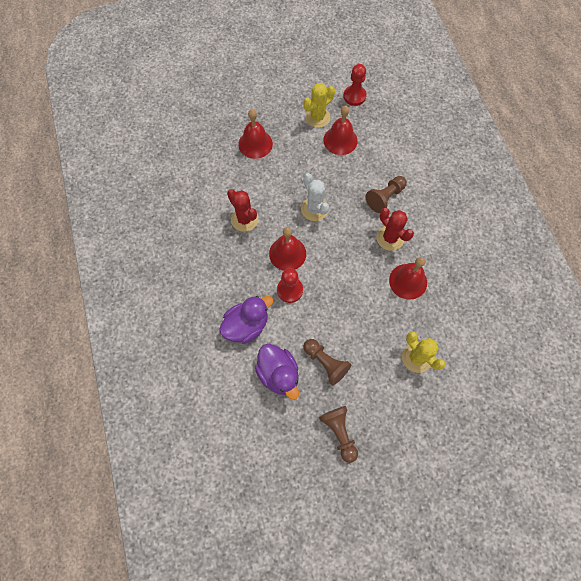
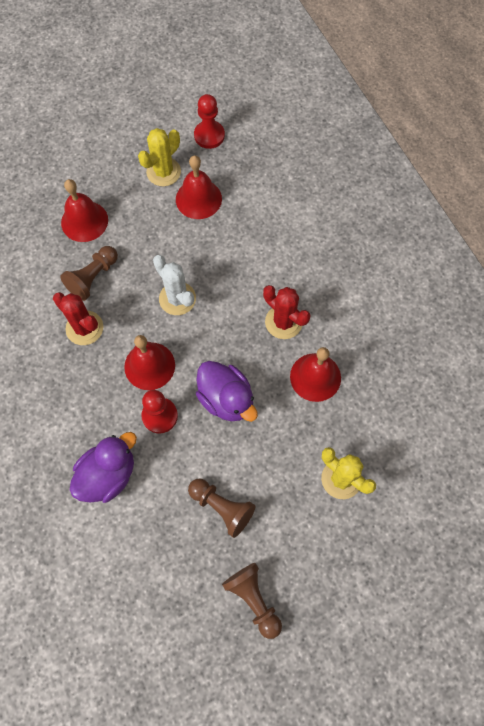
camera: 10 degrees left, 0 degrees up
(278, 374) = (161, 534): purple duck -> purple duck (226, 399)
(385, 197) = (269, 268): brown pawn -> brown pawn (93, 278)

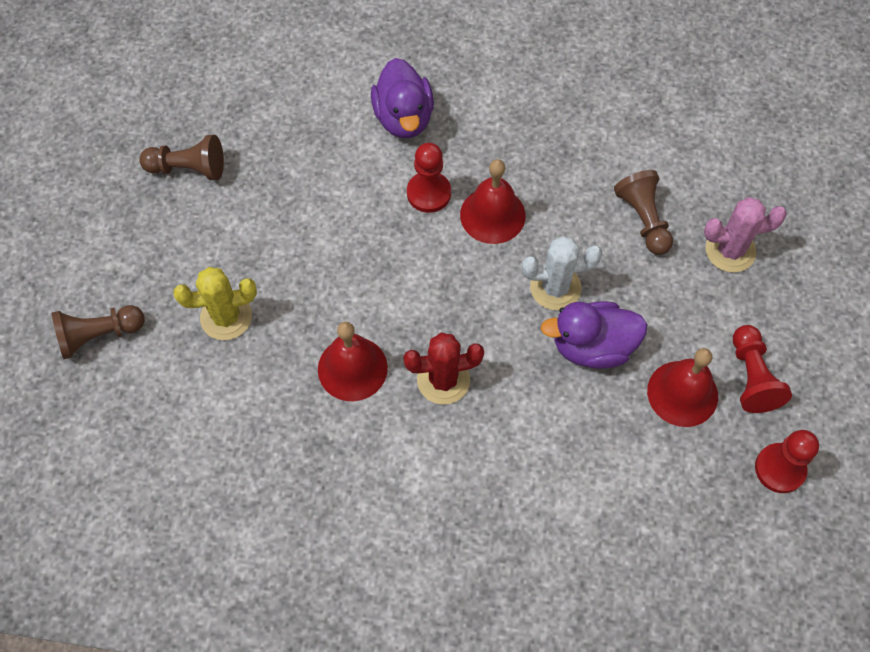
camera: 125 degrees right, 5 degrees down
(84, 221) = (730, 250): red bell -> pink cactus
(84, 328) = (583, 179): red cactus -> none
(163, 172) = (751, 377): yellow cactus -> red pawn
(222, 507) = (291, 193): brown pawn -> brown pawn (99, 335)
(226, 399) = (398, 264): purple duck -> purple duck (592, 347)

